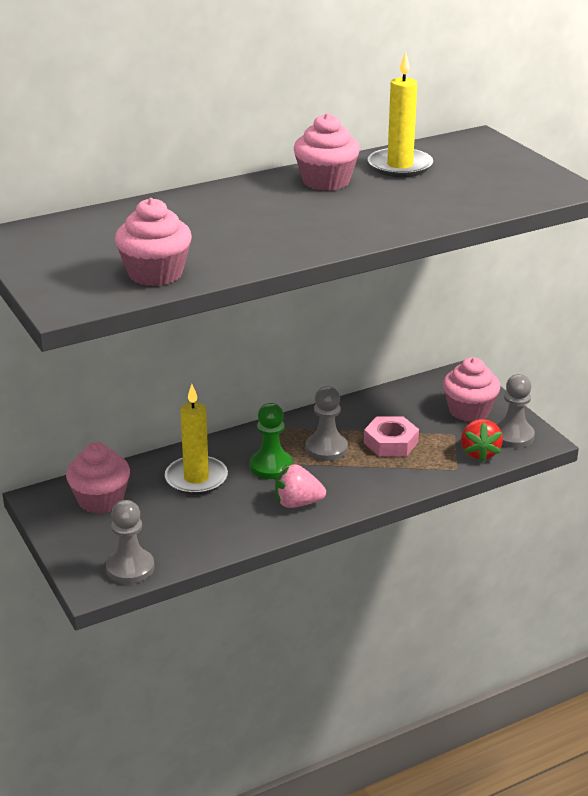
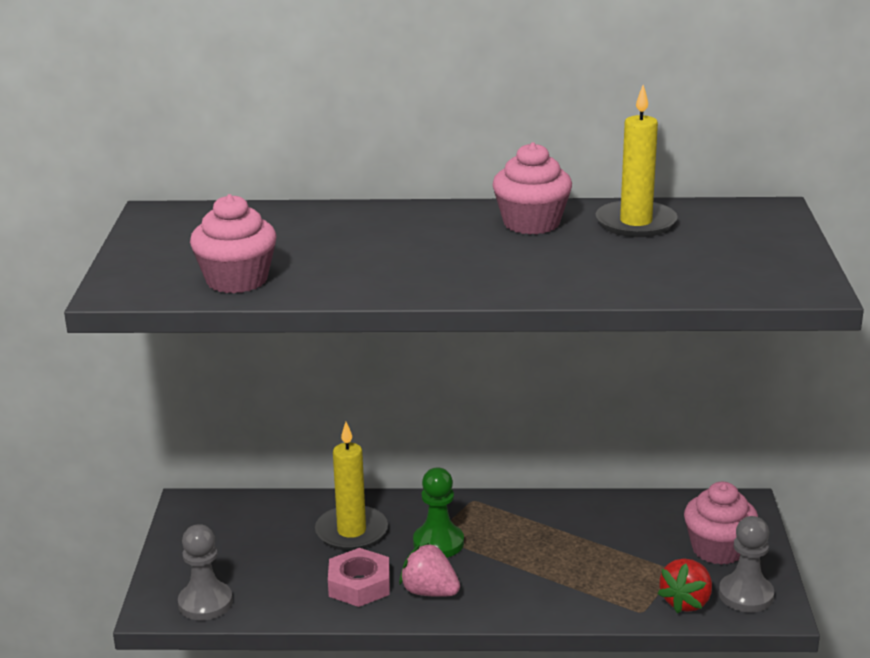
camera: 30 degrees right, 5 degrees down
(100, 500) = (241, 524): pink cupcake -> none
(326, 449) = (514, 542): grey pawn -> none
(391, 442) = (592, 557): pink nut -> pink nut (359, 585)

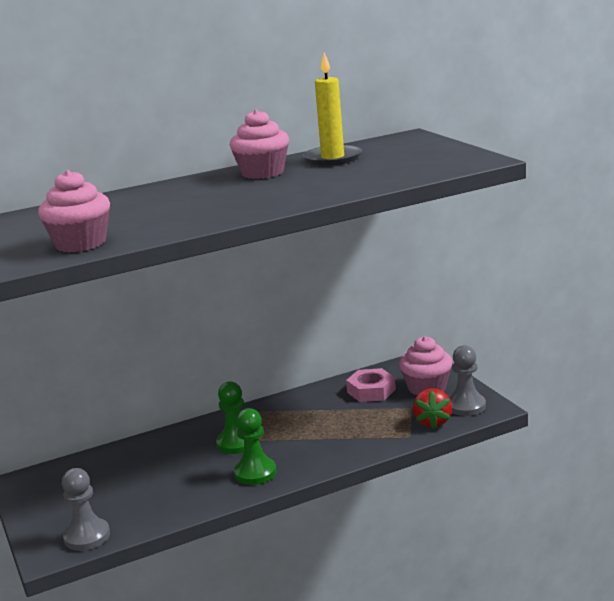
camera: 25 degrees left, 5 degrees down
(351, 532) = (166, 457): yellow candle -> none
(359, 585) = (199, 486): pink nut -> pink nut (371, 391)
(429, 592) = (255, 473): pink strawberry -> green pawn

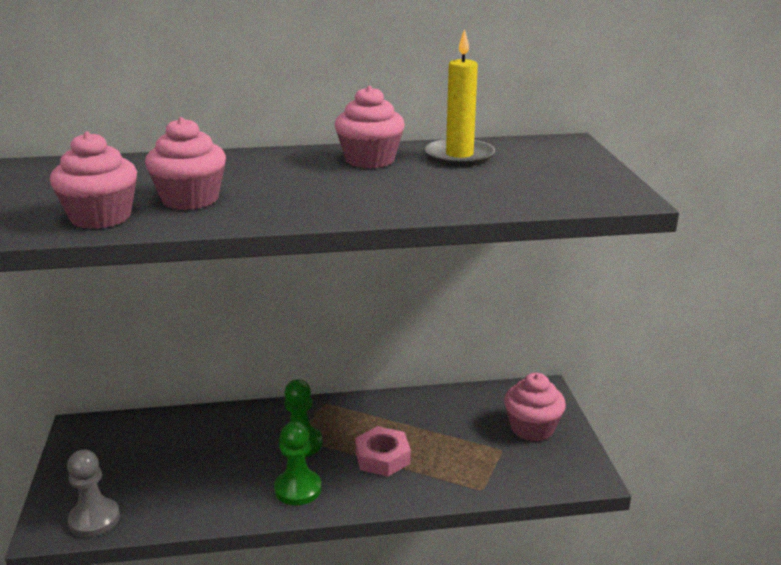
camera: 15 degrees right, 5 degrees up
(142, 220) = (190, 199): none -> pink cupcake
(371, 391) = (471, 415): pink nut -> pink nut (382, 457)
(433, 422) = (517, 477): red strawberry -> none
(466, 406) = (563, 466): grey pawn -> none

